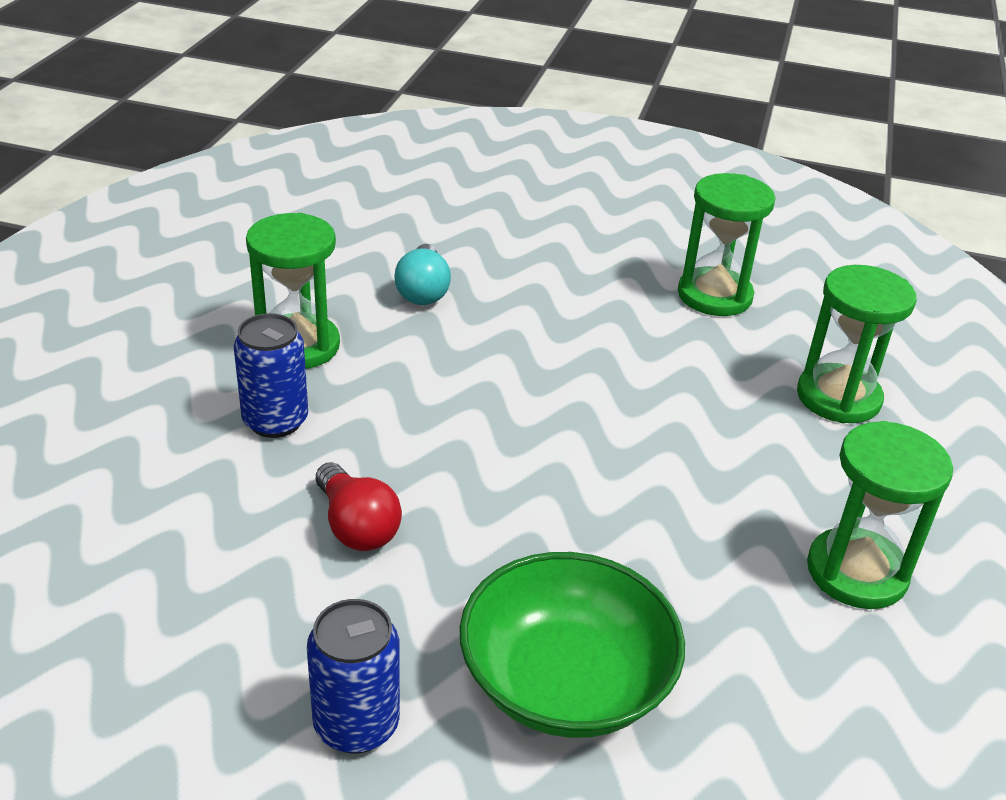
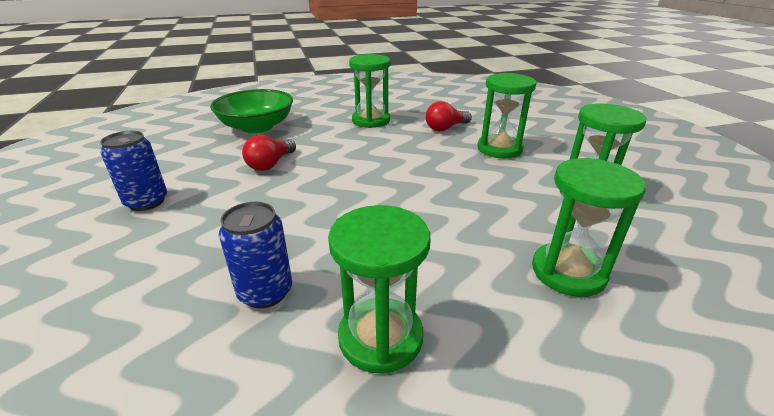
camera: 60 degrees right, 5 degrees down
(275, 421) = (319, 131): blue can -> blue can (265, 292)
(423, 291) = (445, 128): turquoise light bulb -> red light bulb
(544, 286) = (499, 149): none -> green hourglass
(565, 682) = (198, 245): green bowl -> green bowl (257, 127)

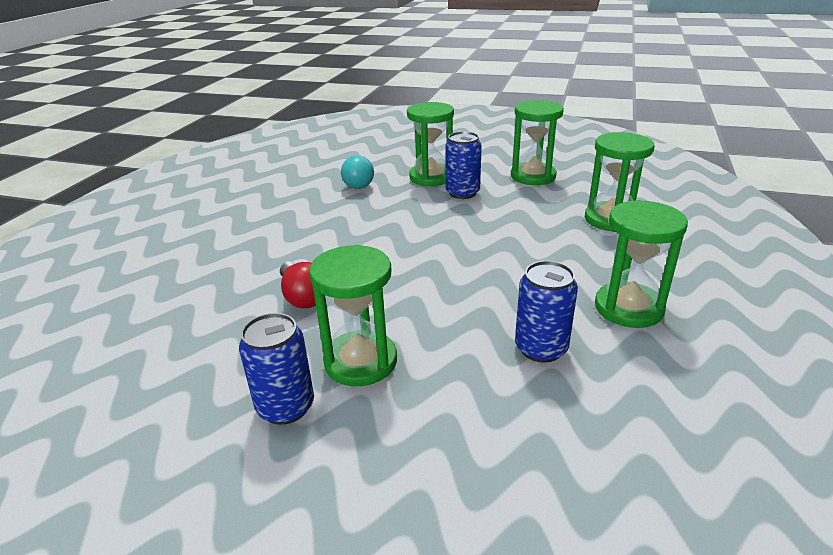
camera: 55 degrees left, 0 degrees up
(257, 127) = (178, 285): green bowl -> none
(371, 120) = (283, 211): green hourglass -> green hourglass (360, 361)
(445, 128) = (360, 183): red light bulb -> turquoise light bulb
(493, 170) = (462, 193): none -> blue can

